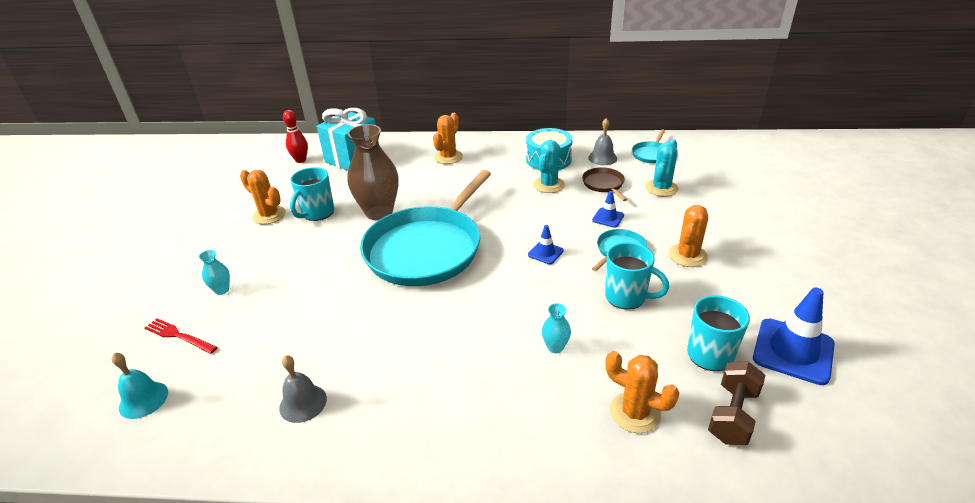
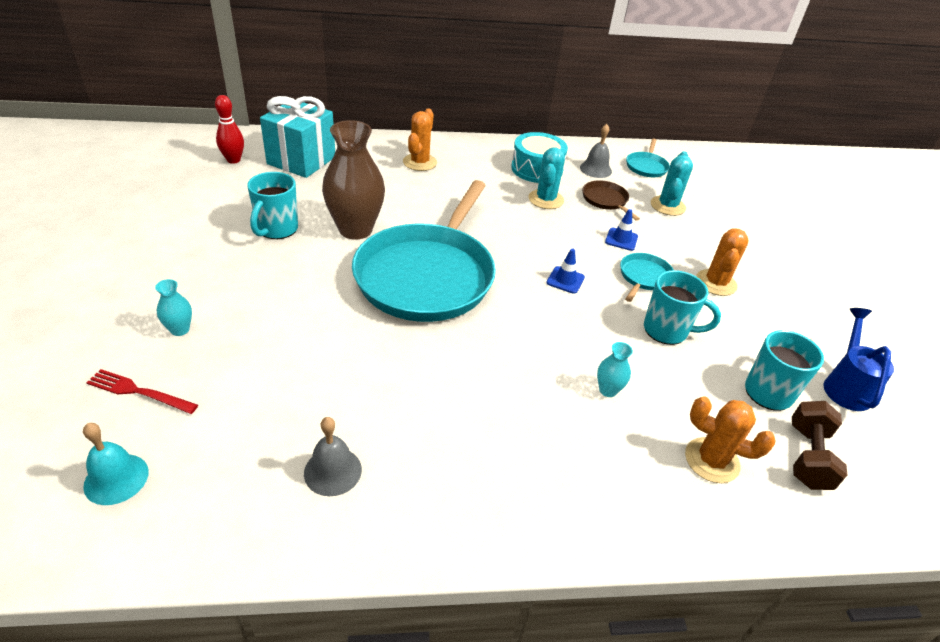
camera: 15 degrees left, 5 degrees up
(269, 215) = (213, 231): orange cactus -> none
(793, 351) = (845, 386): blue traffic cone -> blue watering can

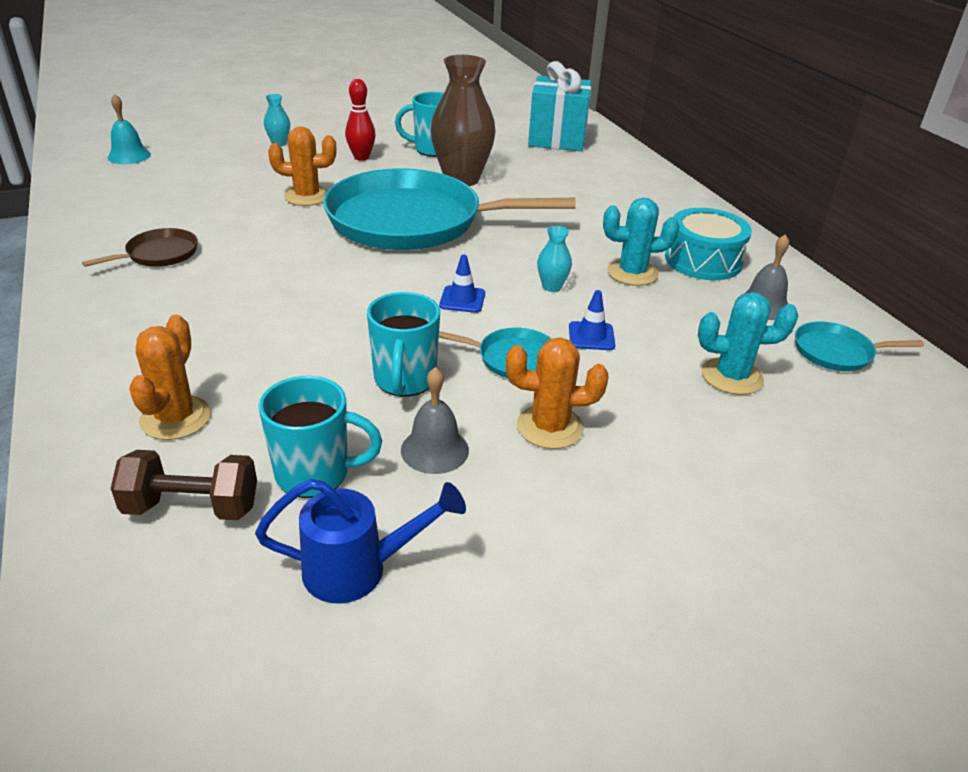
camera: 75 degrees right, 5 degrees down
(139, 392) = (209, 145): red fork -> none
(233, 160) = (524, 116): red bowling pin -> red bowling pin (361, 157)
(333, 471) = (141, 218): grey bell -> grey bell (434, 450)
(420, 162) = (624, 190): orange cactus -> orange cactus (307, 196)
(606, 200) = (683, 319): brown pan -> brown pan (159, 254)
(608, 390) = (274, 340): turquoise vase -> turquoise vase (552, 287)

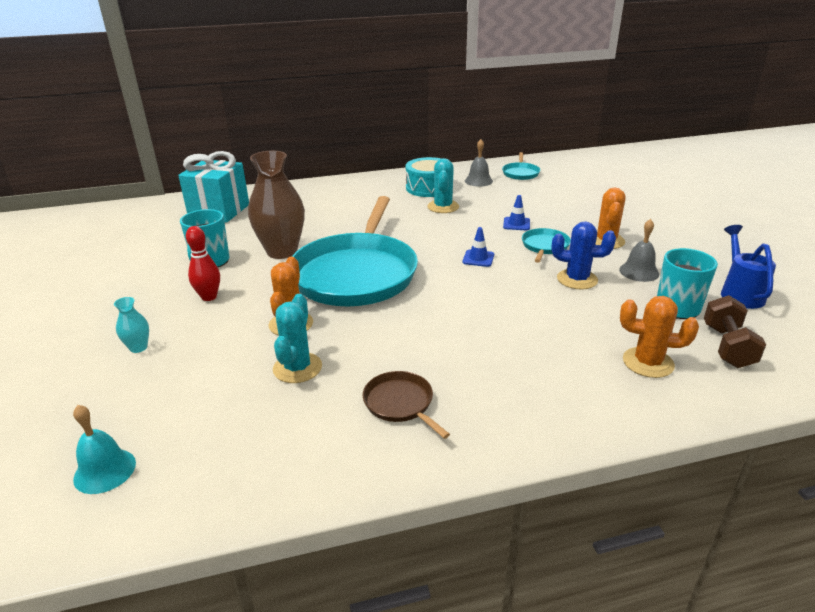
camera: 80 degrees left, 5 degrees down
(404, 380) = (577, 279): turquoise mug -> blue cactus
(552, 287) = (460, 230): turquoise vase -> none
(731, 376) = (547, 196): turquoise cactus -> turquoise cactus (297, 368)

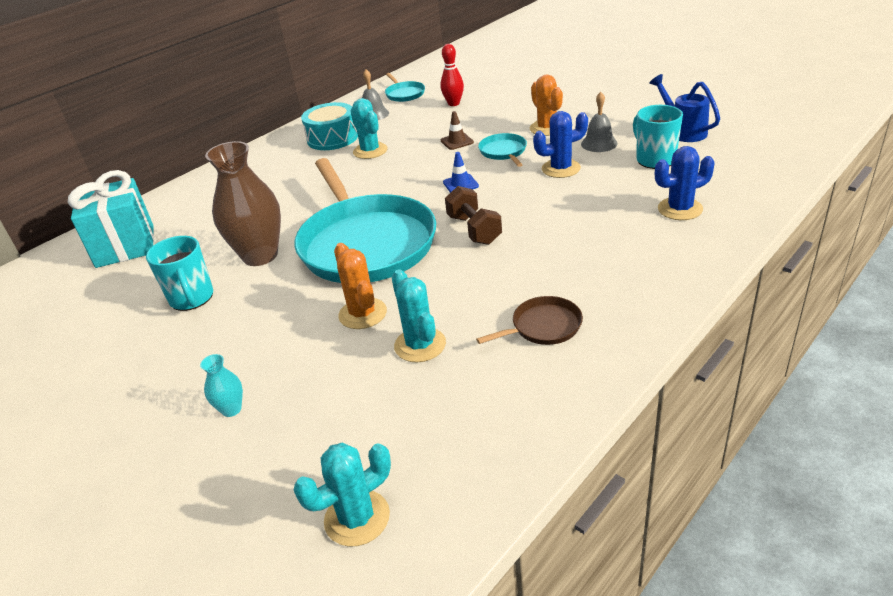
camera: 30 degrees left, 5 degrees up
(105, 470) = (357, 518): turquoise bell -> turquoise cactus
(209, 297) = (241, 330): red bowling pin -> red bowling pin (453, 104)
(400, 403) = (543, 326): brown pan -> brown pan turned 135 degrees clockwise
(516, 224) = (457, 141): blue traffic cone -> brown traffic cone
(648, 362) = (680, 209): orange cactus -> blue cactus
(727, 346) = (716, 174): brown dumbbell -> brown dumbbell (474, 230)

